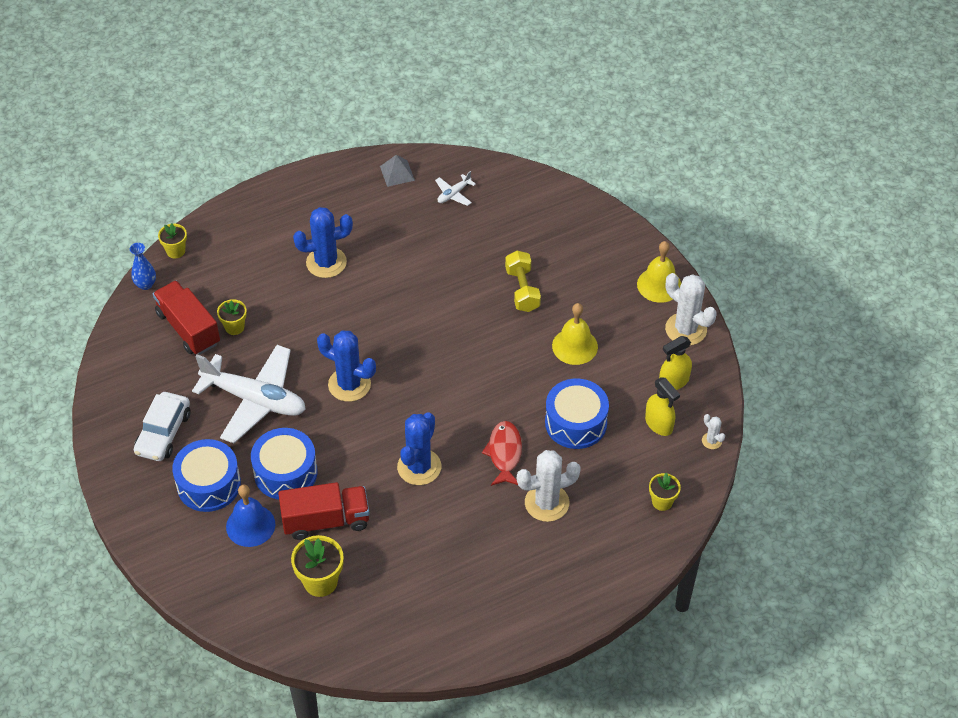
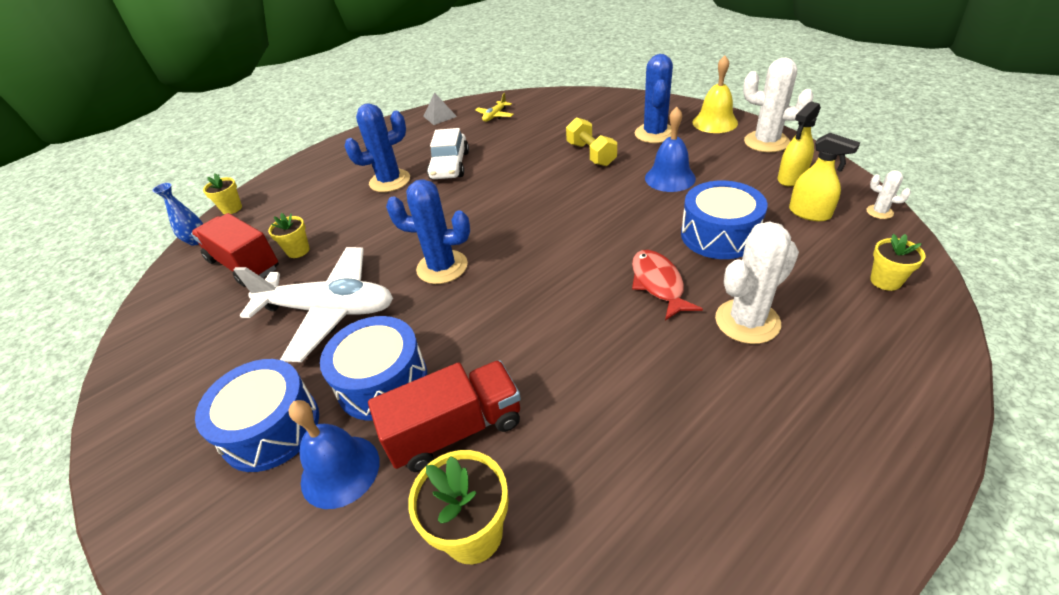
camera: 10 degrees left, 10 degrees down
(163, 433) = (206, 379): white car -> white car (450, 165)
(419, 467) = (560, 326): blue cactus -> blue cactus (655, 133)
(454, 194) = (495, 116): white plane -> yellow plane
(574, 346) = (670, 178): yellow bell -> blue bell

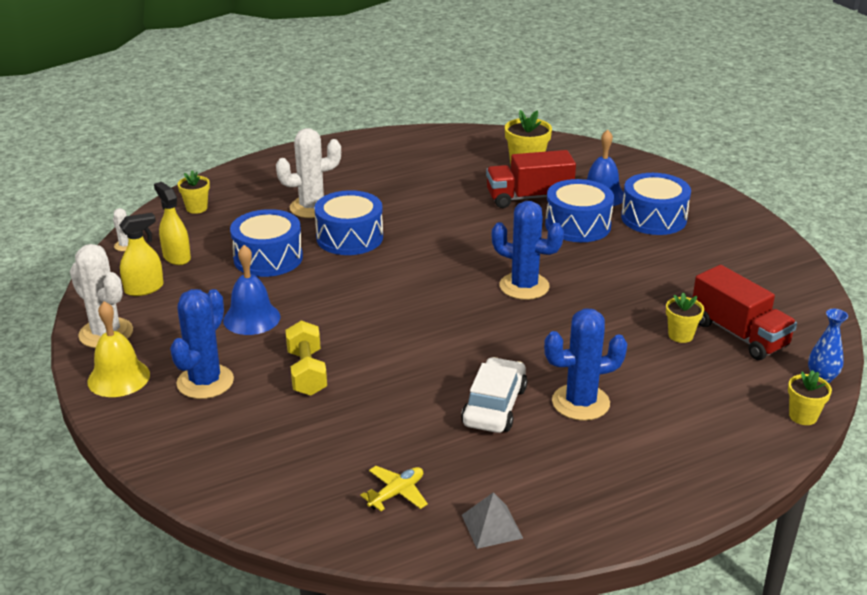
camera: 170 degrees left, 10 degrees down
(329, 310) = (630, 275): white plane -> none
(658, 284) = (349, 237): red fish -> blue drum

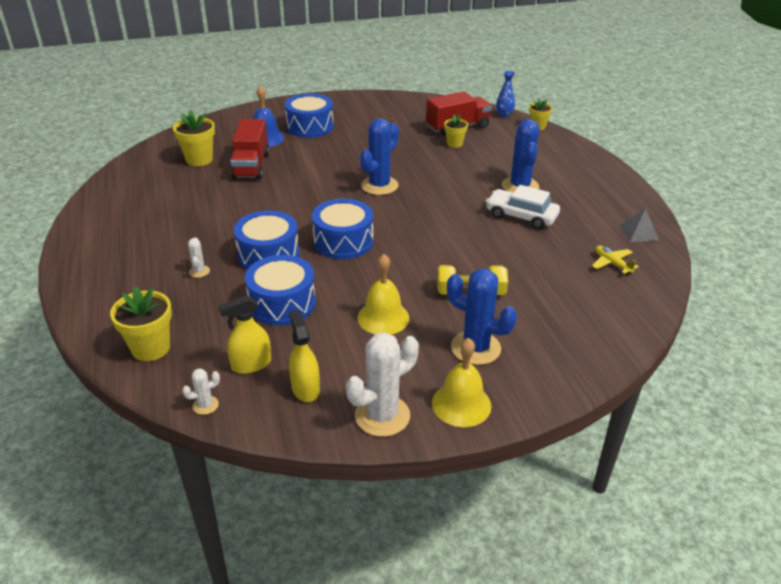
camera: 80 degrees left, 5 degrees up
(196, 208) = (151, 348): yellow flower pot -> yellow flower pot, size x1.59
(251, 318) = (383, 317): blue bell -> yellow bell
(312, 207) = (199, 271): white cactus -> white cactus, size x0.47
(578, 225) = (304, 154): blue drum -> blue drum (343, 241)

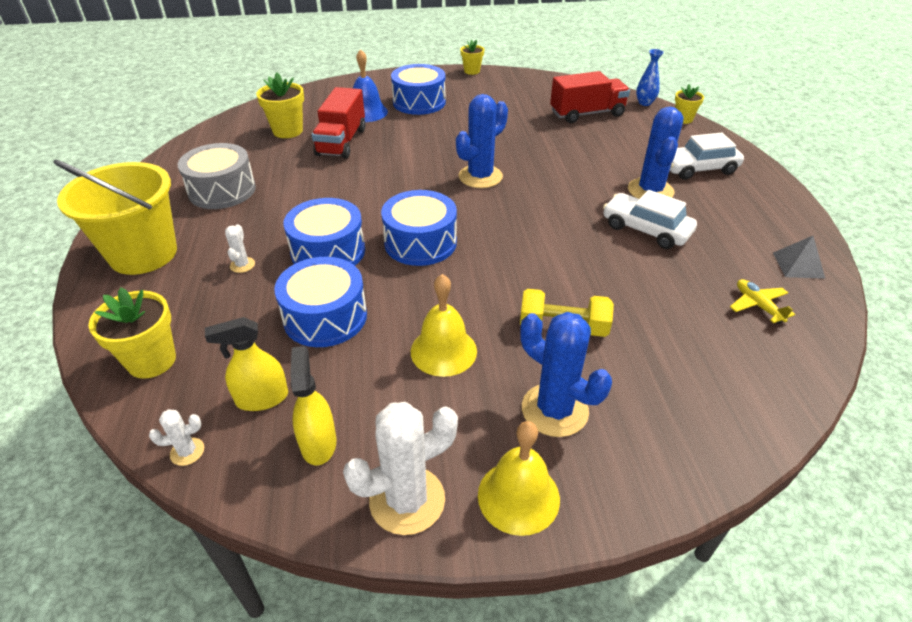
camera: 10 degrees right, 5 degrees up
(109, 270) = (143, 254): none -> yellow bucket
(158, 214) = (222, 190): none -> grey drum
(454, 144) = (579, 133): yellow flower pot -> yellow flower pot (472, 71)
(555, 166) = (698, 168): none -> white car

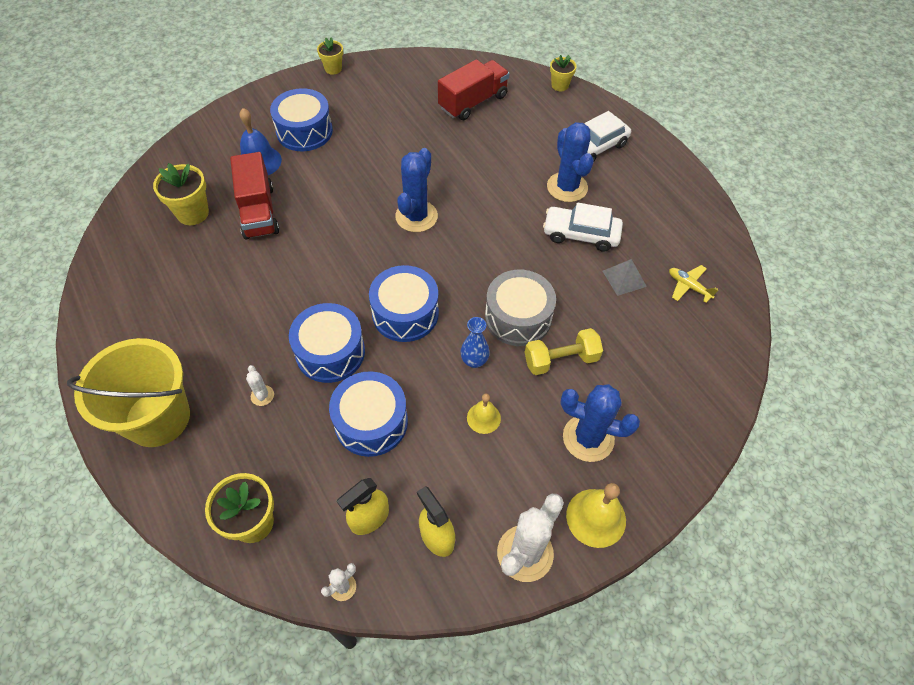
camera: 25 degrees left, 15 degrees up
(222, 190) = (179, 315): grey drum -> grey drum (518, 317)
(443, 351) = (483, 418): yellow bell -> yellow bell, size x0.62
(644, 103) = (518, 72): blue vase -> blue vase (474, 361)
(798, 265) = (703, 234): grey pyramid -> grey pyramid (624, 278)

